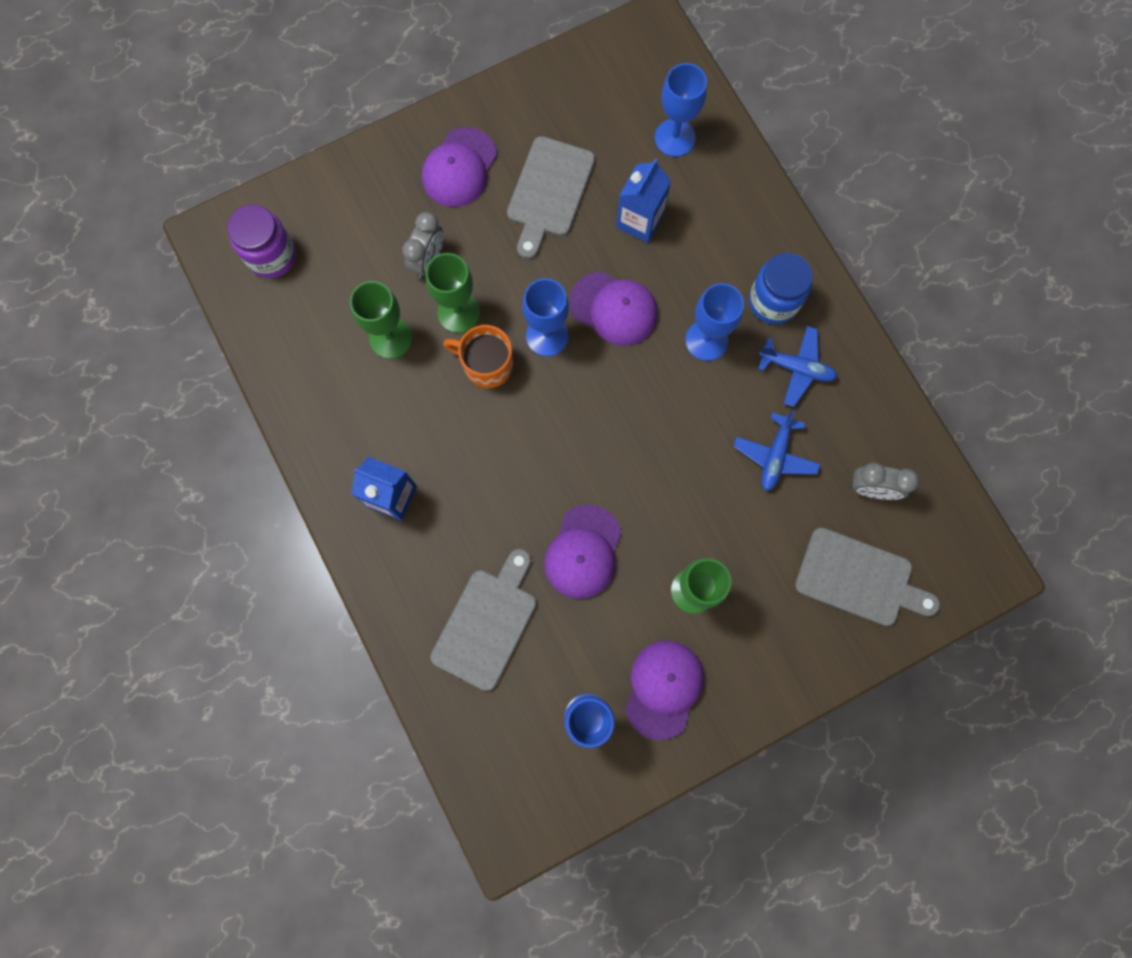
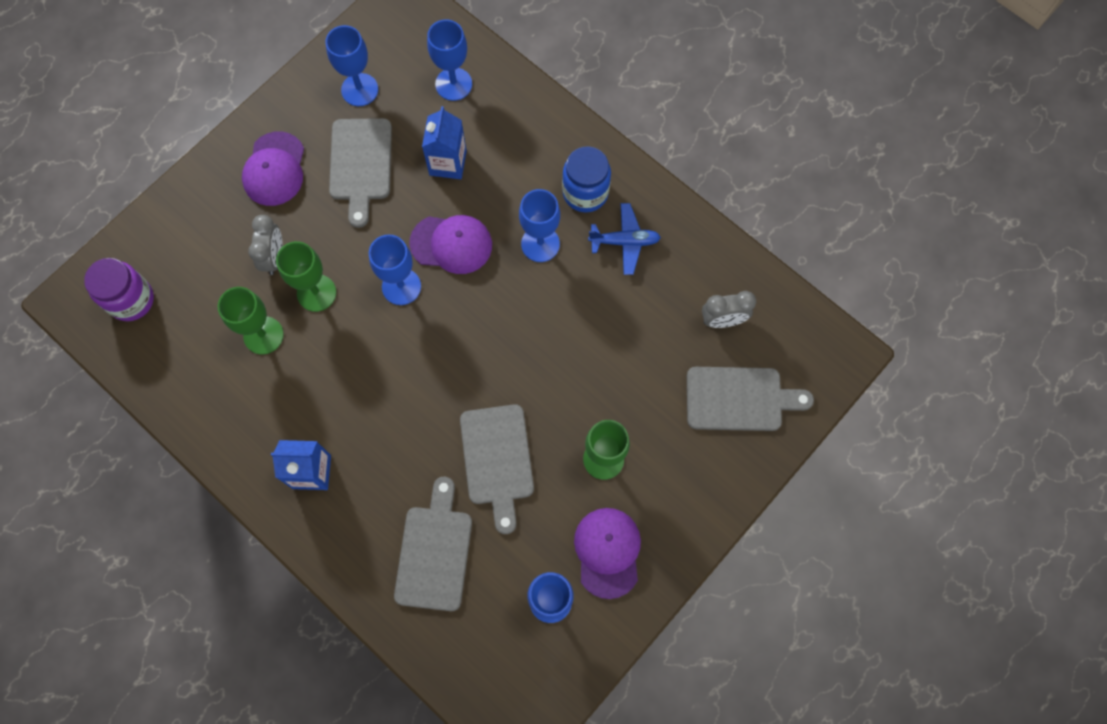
camera: 20 degrees left, 5 degrees down
(486, 365) = (357, 329): orange mug -> none
(575, 112) = (359, 90): none -> blue goblet
(583, 552) = (497, 460): purple cap -> grey cutting board
(775, 456) = (632, 321): blue plane -> none

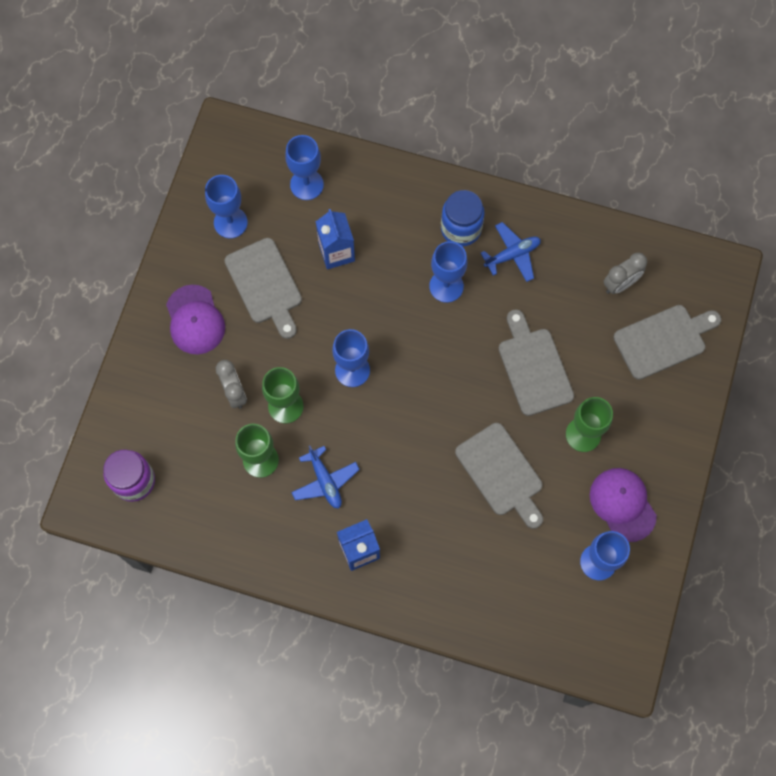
camera: 25 degrees left, 0 degrees up
(315, 386) = (325, 481): none -> blue plane
(434, 552) = (489, 567): grey cutting board -> grey cutting board (534, 367)
(451, 244) = (374, 318): purple cap -> none

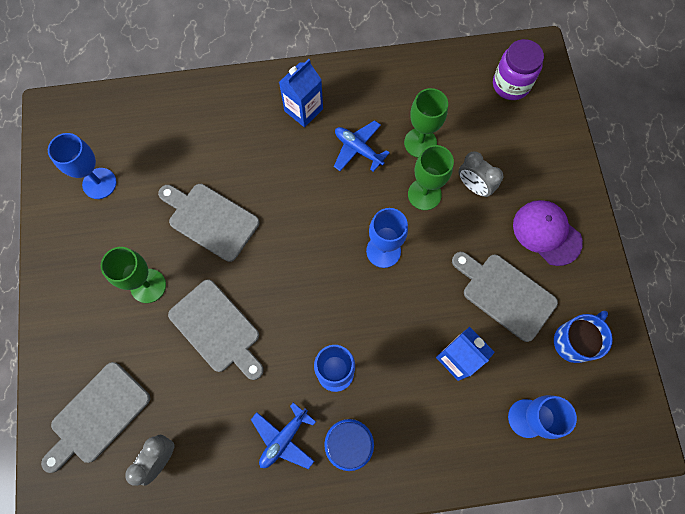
camera: 155 degrees right, 0 degrees up
(230, 222) = (574, 341): blue goblet -> blue mug
(622, 504) = (92, 239): purple cap -> none

